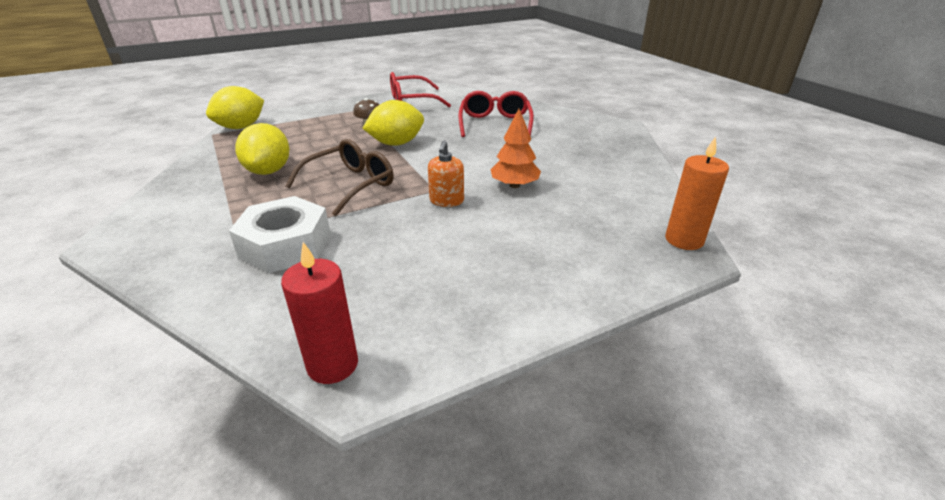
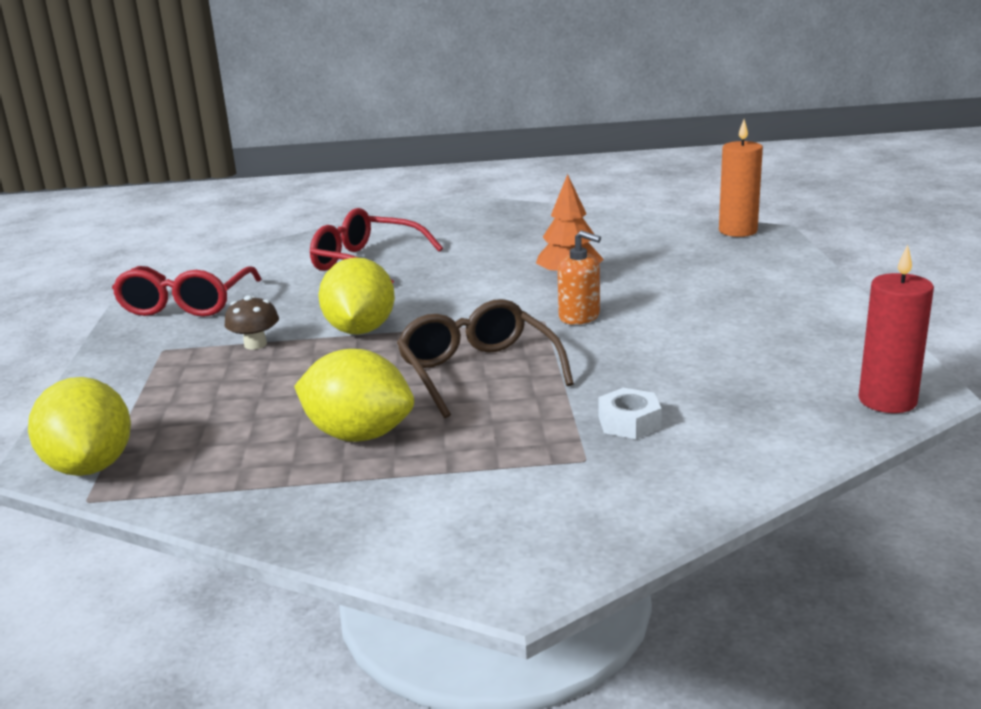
camera: 65 degrees left, 10 degrees down
(286, 245) = (629, 422): white nut -> white nut, size x0.48

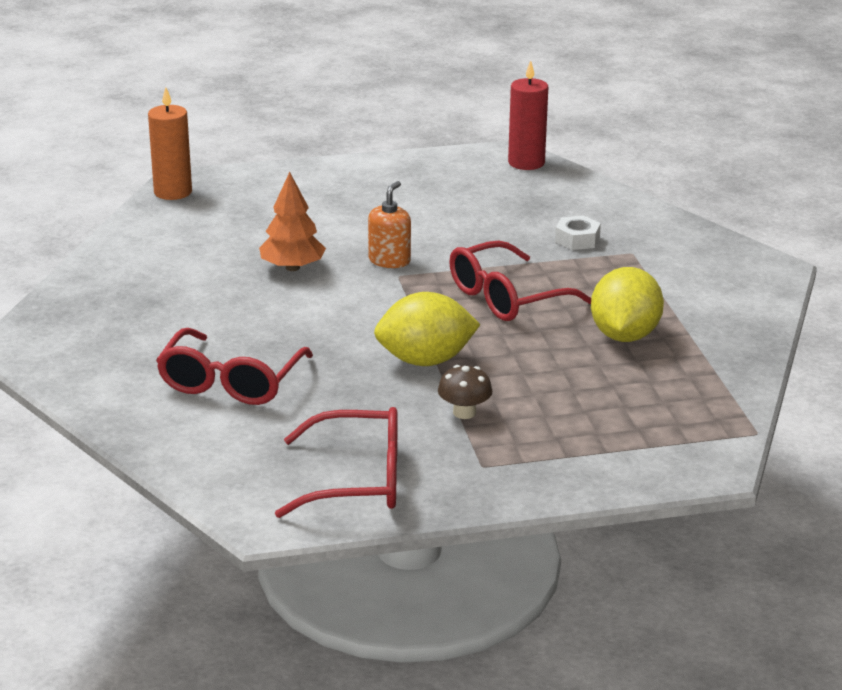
camera: 100 degrees left, 5 degrees up
(90, 466) = (711, 445): yellow lemon -> none
(477, 371) = (506, 297): brown glasses -> red glasses

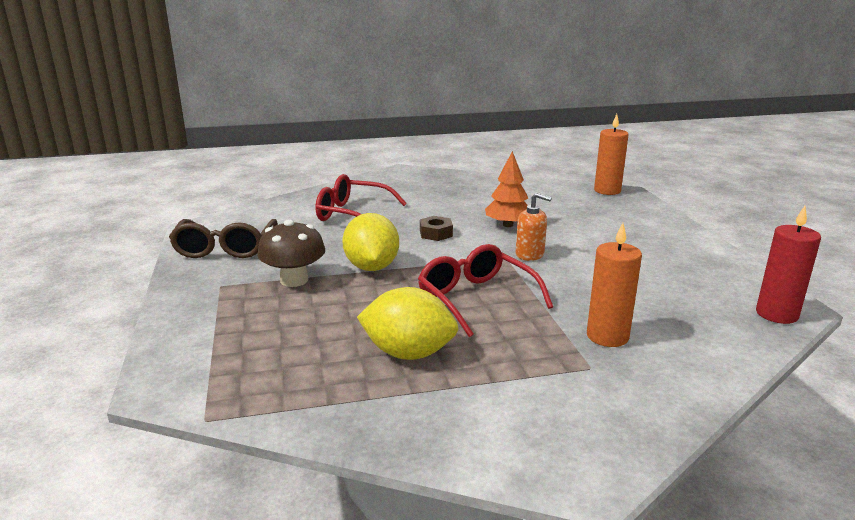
camera: 90 degrees right, 5 degrees down
(317, 317) = (436, 233): none -> brown nut
(358, 480) = (225, 248): red glasses -> brown glasses
(464, 412) = (294, 280): brown mushroom -> brown mushroom, size x1.61
(577, 239) = (607, 336): white nut -> orange candle

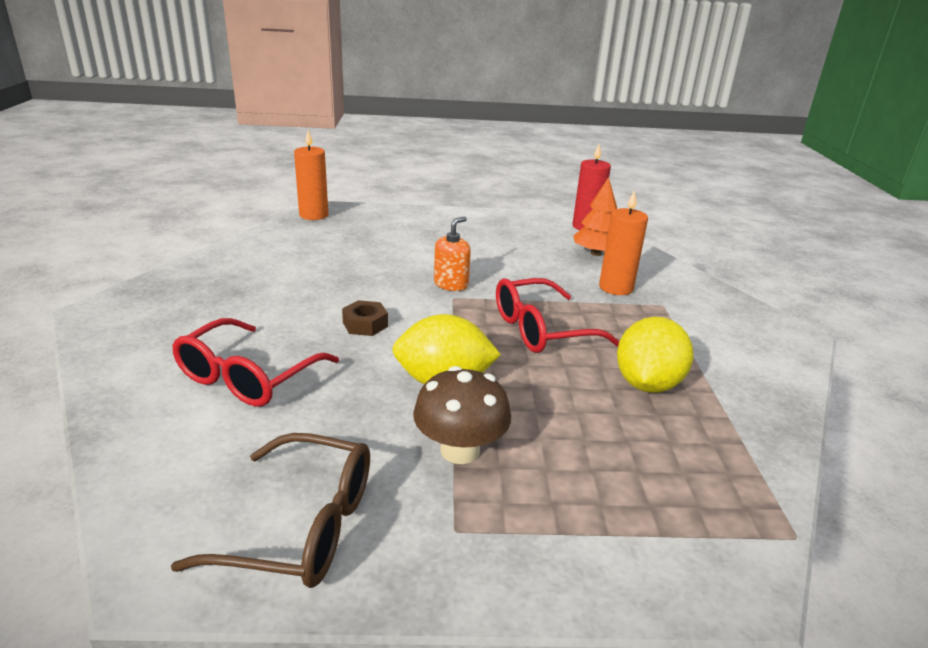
camera: 80 degrees left, 5 degrees up
(508, 225) = (368, 279): orange tree -> orange tree (595, 253)

